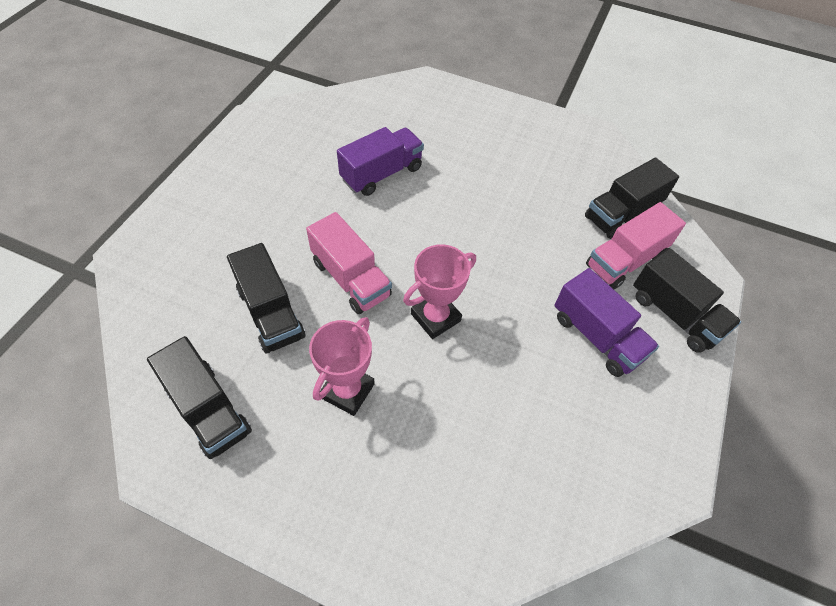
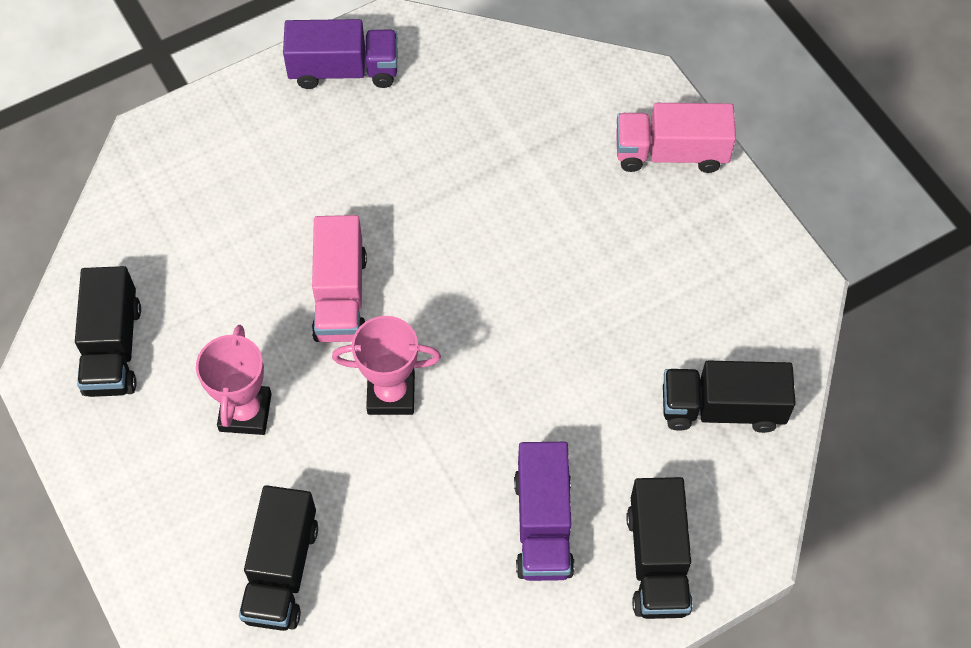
camera: 40 degrees right, 5 degrees up
(270, 313) = (234, 285): black truck -> black truck (281, 571)
(347, 391) = (245, 412): pink trophy -> pink trophy turned 60 degrees counterclockwise
(381, 174) = (477, 186): purple truck -> purple truck (344, 70)
(625, 260) = (664, 465): pink truck -> pink truck (671, 153)

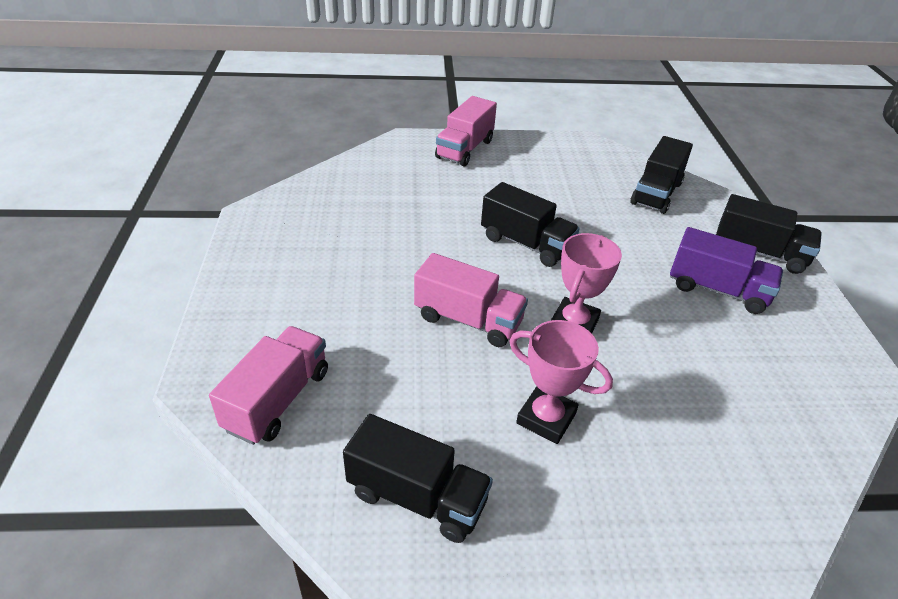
camera: 65 degrees left, 20 degrees down
(157, 200) = (278, 400): none -> pink truck
(281, 571) = (719, 451): black truck -> black truck (526, 244)
(344, 70) = (265, 247): purple truck -> none

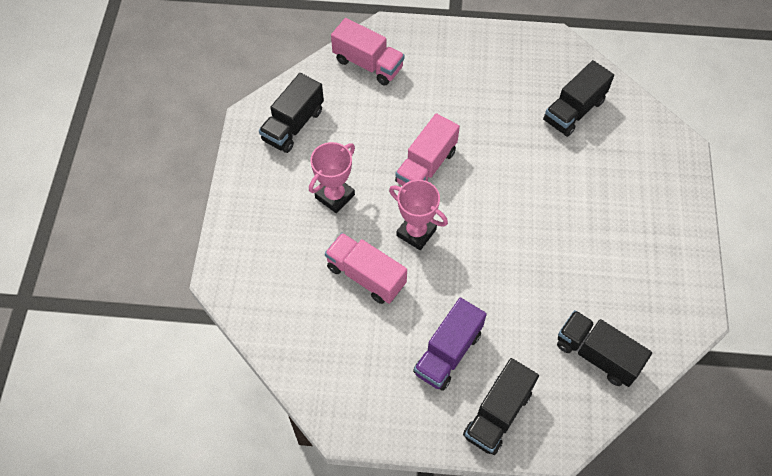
camera: 100 degrees right, 20 degrees up
(465, 149) = (669, 196): pink truck -> pink truck (366, 276)
(526, 244) = (514, 220): black truck -> black truck (574, 110)

